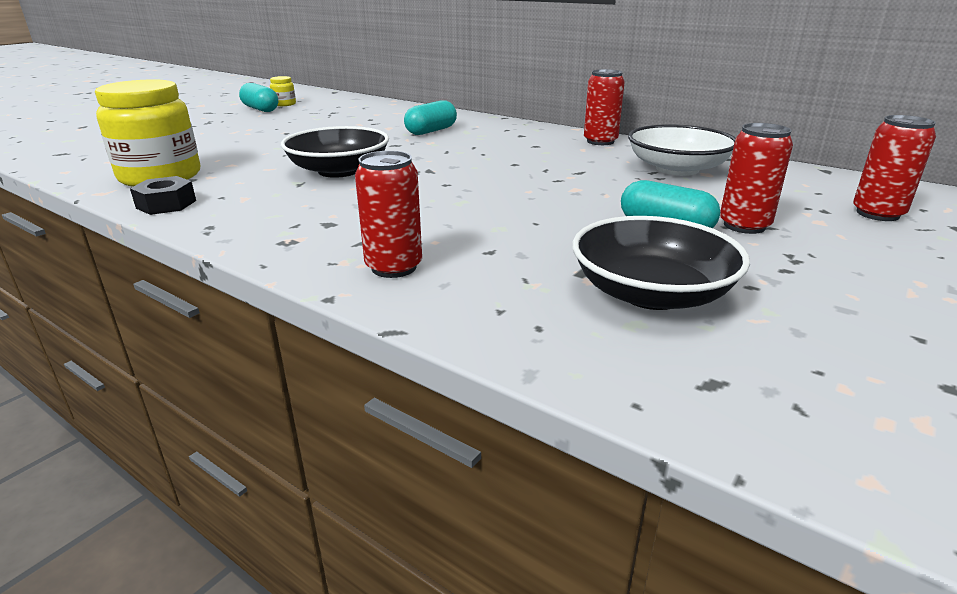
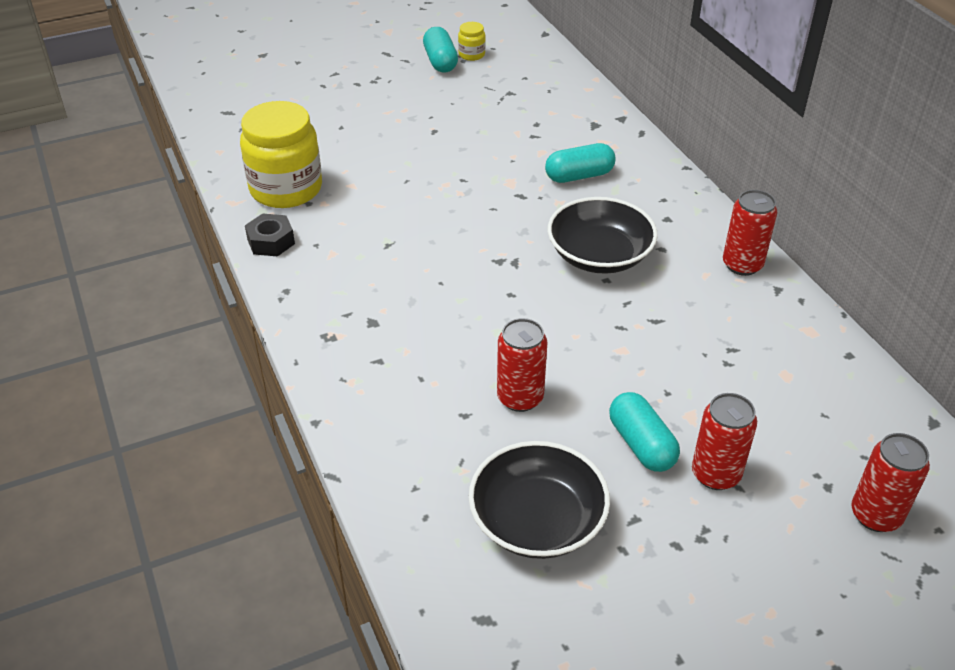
camera: 30 degrees right, 15 degrees up
(339, 171) = (435, 232): black bowl -> black bowl (599, 255)
(394, 267) = (381, 404): red can -> red can (520, 398)
(677, 169) = (765, 354): white bowl -> none

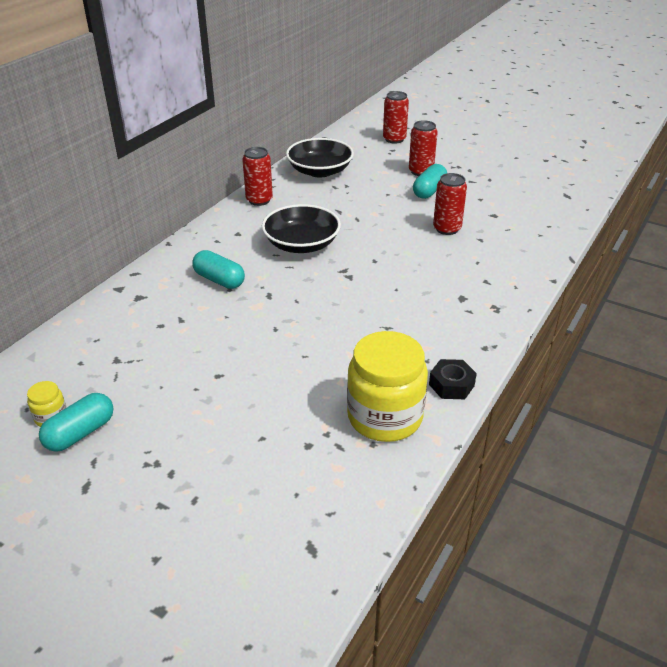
camera: 125 degrees left, 5 degrees down
(537, 520) = (506, 200): black bowl -> black bowl (320, 171)

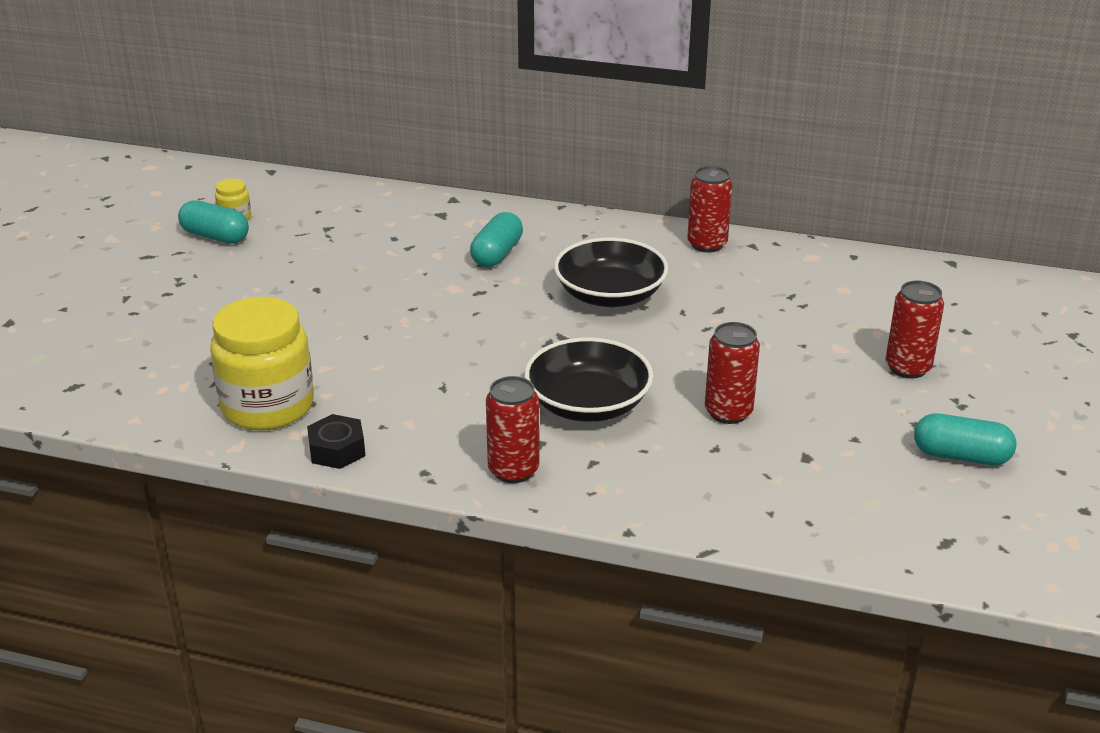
camera: 75 degrees right, 5 degrees down
(320, 171) = (832, 276): black bowl -> black bowl (588, 404)
(394, 139) = (1010, 327): red can -> red can (513, 470)
(429, 191) = (843, 383): turquoise capsule -> turquoise capsule (961, 456)

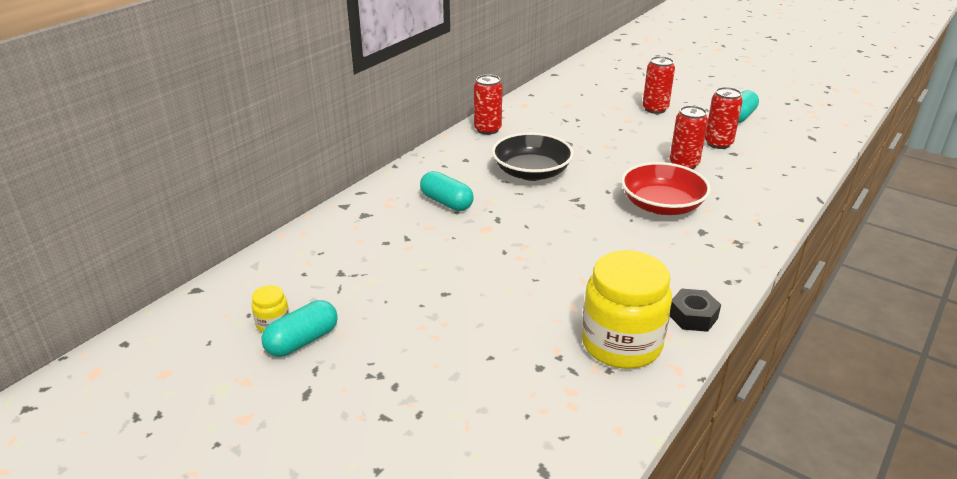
camera: 70 degrees left, 0 degrees up
(513, 470) = (731, 246): red can -> red can (718, 143)
(588, 404) = (662, 205): black bowl -> red bowl

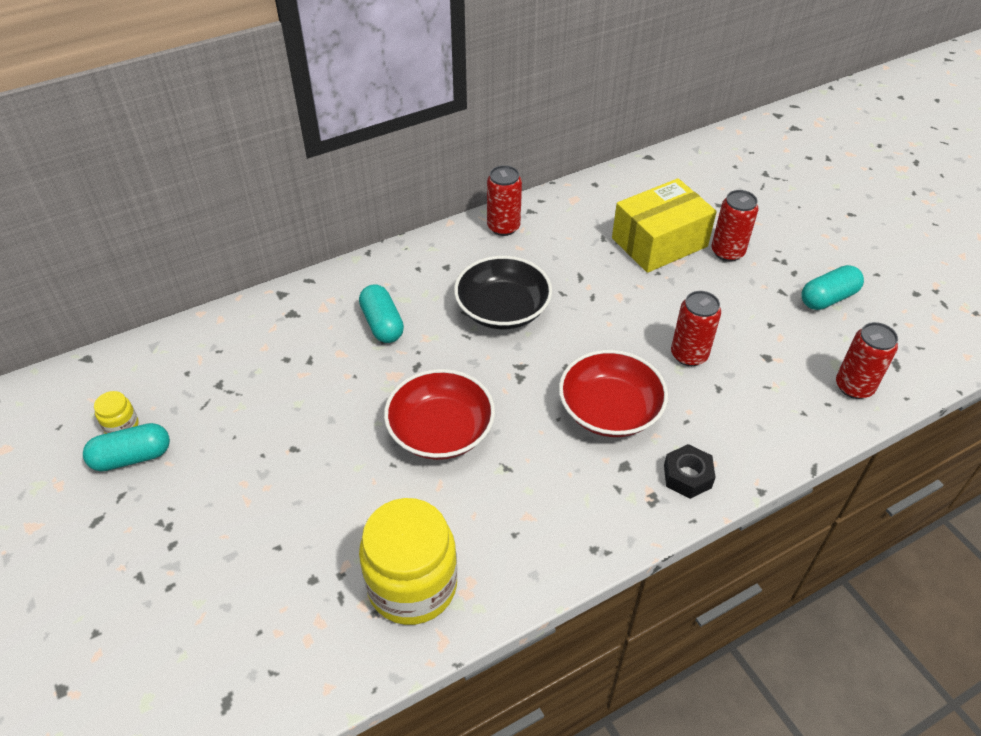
camera: 25 degrees right, 15 degrees up
(553, 250) = (441, 431): none -> red bowl
(605, 114) = (659, 242): none -> yellow box
(693, 316) = (514, 581): black nut -> black nut (687, 476)
(718, 143) = (760, 335): red can -> red can (854, 387)

